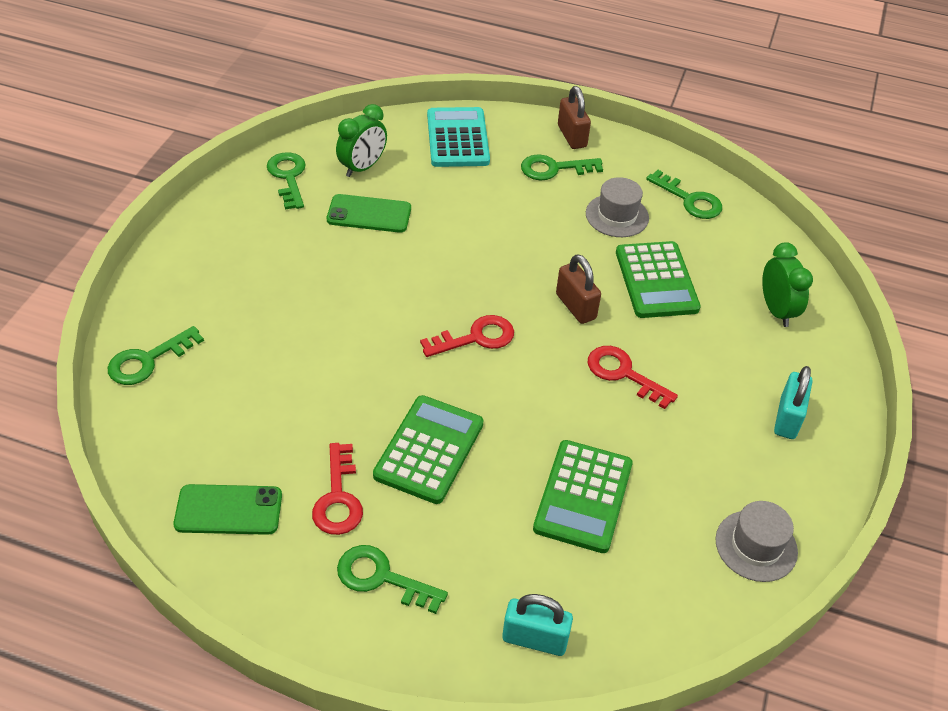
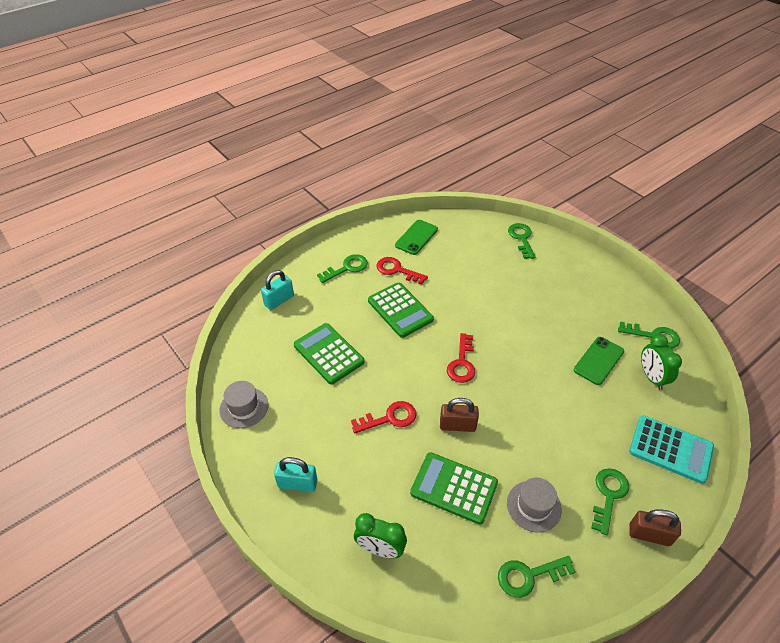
camera: 125 degrees right, 0 degrees up
(787, 418) = (297, 483): turquoise padlock -> turquoise padlock turned 45 degrees counterclockwise

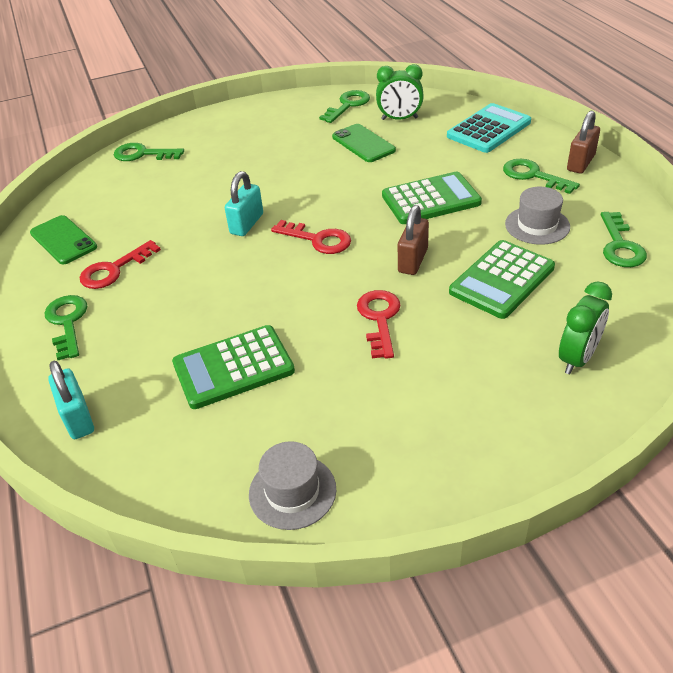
camera: 70 degrees left, 5 degrees down
(297, 483) = (461, 433): turquoise padlock -> turquoise padlock (246, 224)
(400, 310) = (194, 279): green calculator -> green calculator (431, 199)

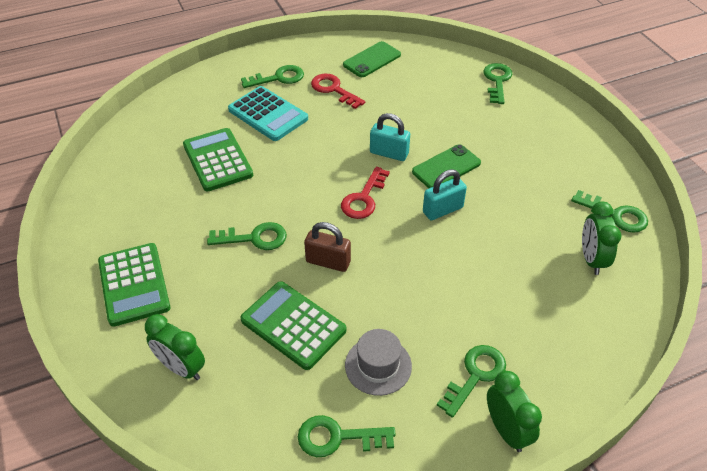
camera: 85 degrees right, 5 degrees up
(78, 418) = (189, 97): turquoise padlock -> turquoise padlock (442, 210)
(292, 491) = (103, 195): grey hat -> none
(363, 144) = (531, 228): green phone -> green phone (446, 167)
(379, 319) = (254, 238): red key -> green key
(431, 199) = (426, 279): green calculator -> green calculator (134, 284)
(488, 129) = (578, 343): turquoise calculator -> turquoise calculator (268, 114)
(580, 163) = (506, 430): brown padlock -> green clock

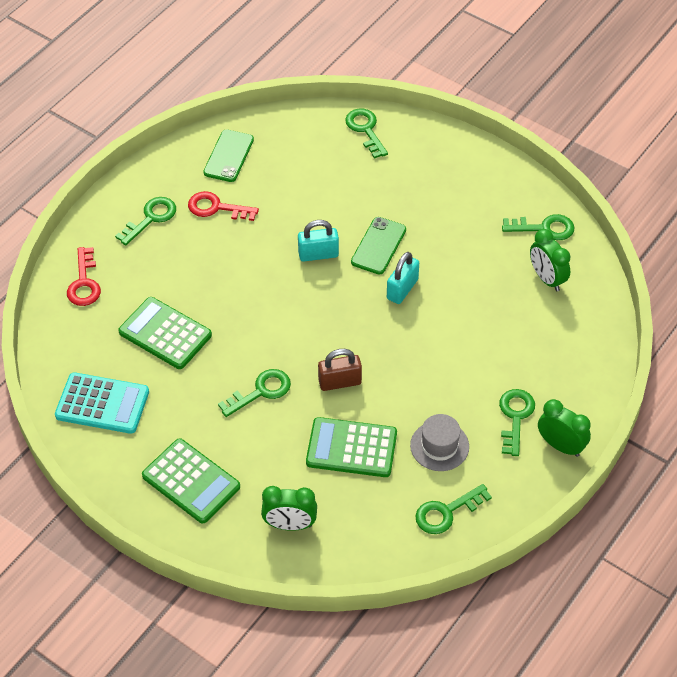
camera: 30 degrees left, 5 degrees up
(268, 114) = (173, 264): turquoise calculator -> turquoise calculator (102, 404)
(364, 198) = (327, 310): red key -> red key (84, 283)

